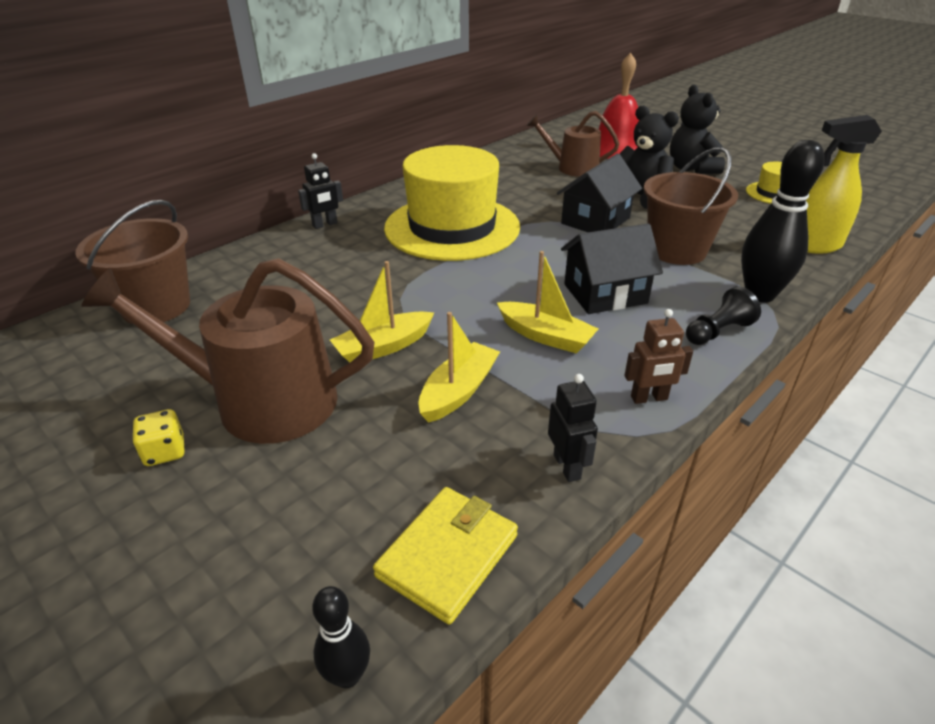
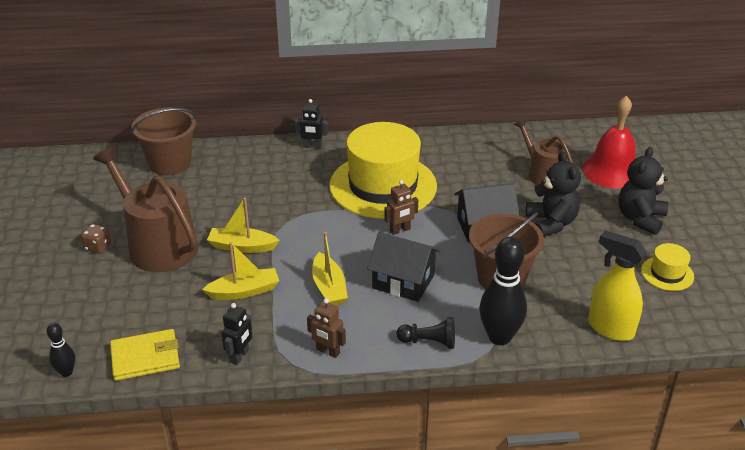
camera: 40 degrees right, 0 degrees up
(165, 452) = (98, 247): yellow dice -> brown dice
(529, 254) = (400, 230): none -> brown robot

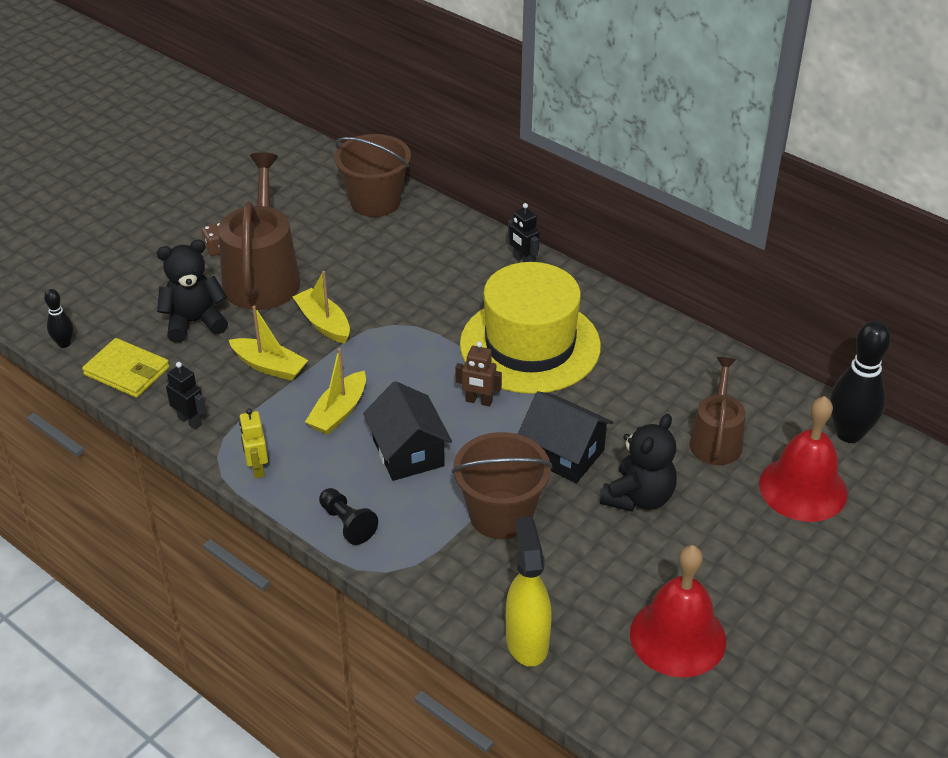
camera: 45 degrees right, 5 degrees up
(240, 356) = (190, 421): black robot -> black robot turned 120 degrees counterclockwise
(328, 351) = (257, 468): brown robot -> yellow robot
(499, 337) = (413, 567): black bowling pin -> black bowling pin (849, 433)
(640, 219) = (746, 561): black teddy bear -> black teddy bear (194, 322)
(667, 273) = (678, 637): yellow hat -> red bell

